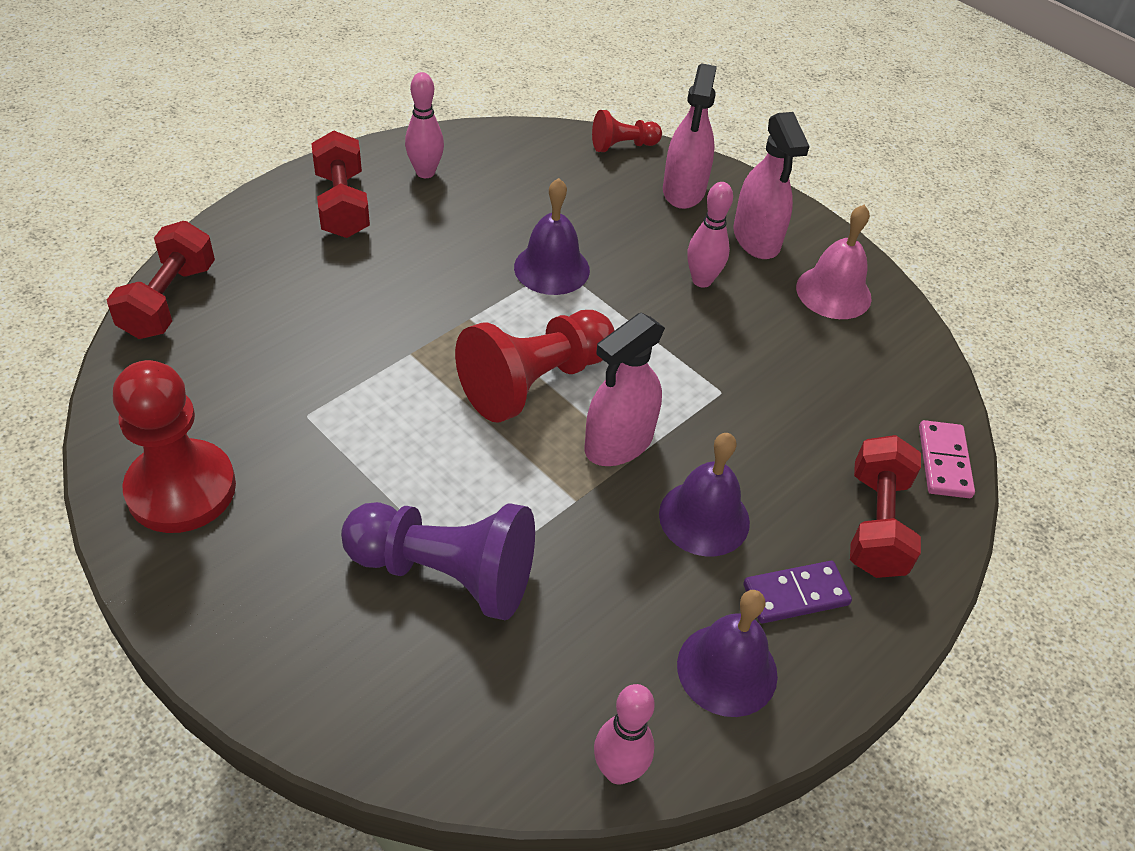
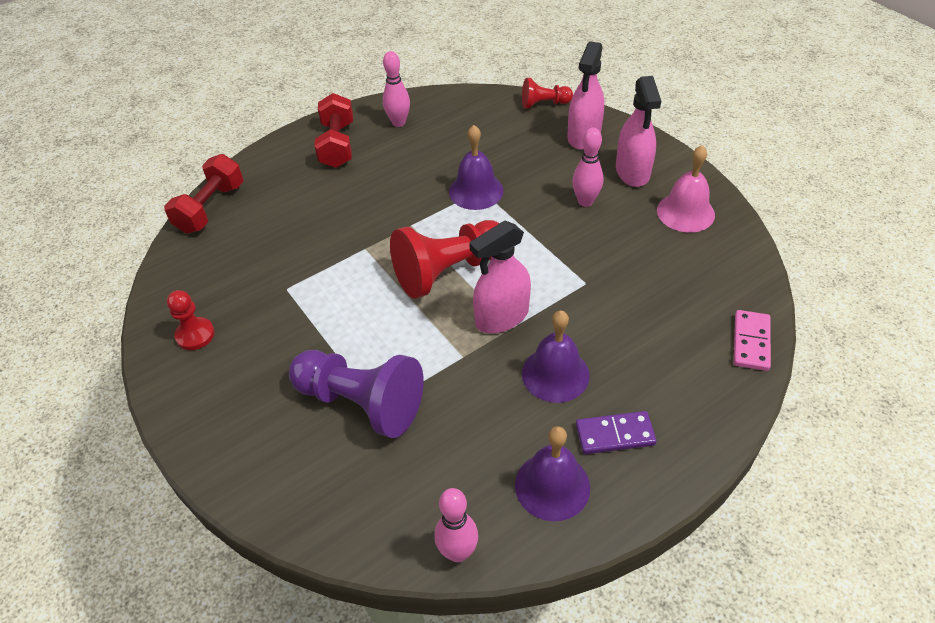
camera: 15 degrees right, 0 degrees up
(181, 489) = (195, 335): red pawn -> red pawn, size x0.52
(876, 524) = (688, 386): red dumbbell -> none

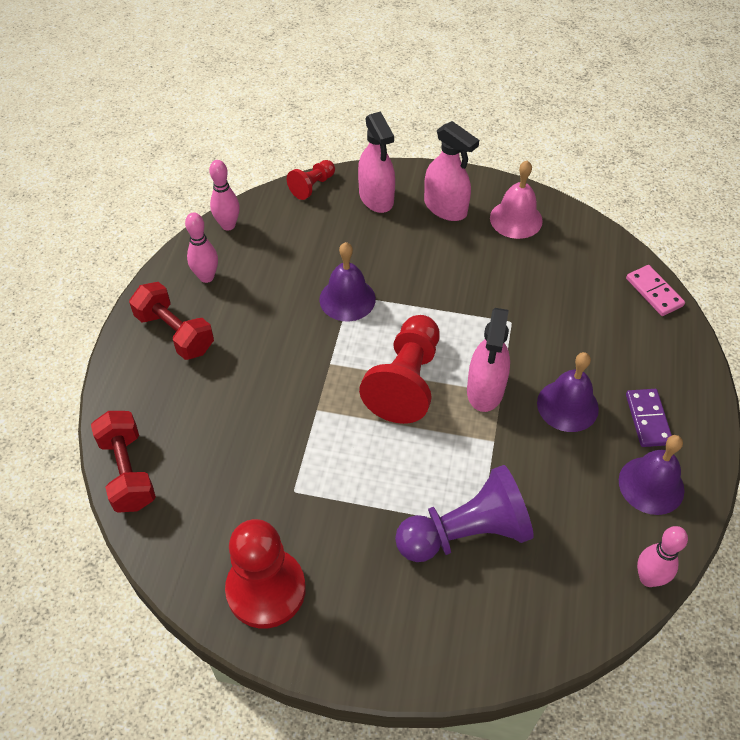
camera: 45 degrees left, 5 degrees up
(195, 335) = (266, 589): red pawn -> red pawn, size x1.91
(585, 201) = (439, 255): pink bowling pin -> pink bowling pin (228, 225)
(615, 434) = (647, 419): purple domino -> purple domino turned 45 degrees counterclockwise

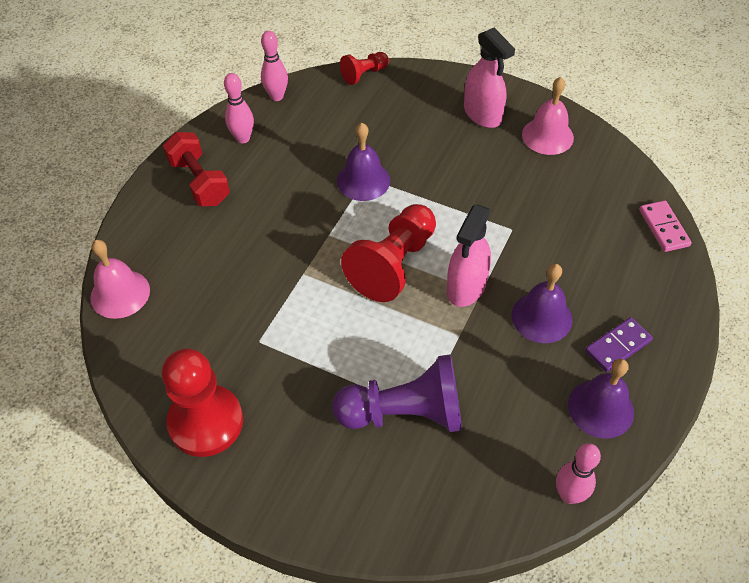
camera: 15 degrees right, 0 degrees up
(128, 472) = (120, 293): red dumbbell -> pink bell
(376, 198) = (420, 94): pink spray bottle -> none
(647, 419) = (617, 346): purple domino -> purple domino turned 45 degrees clockwise

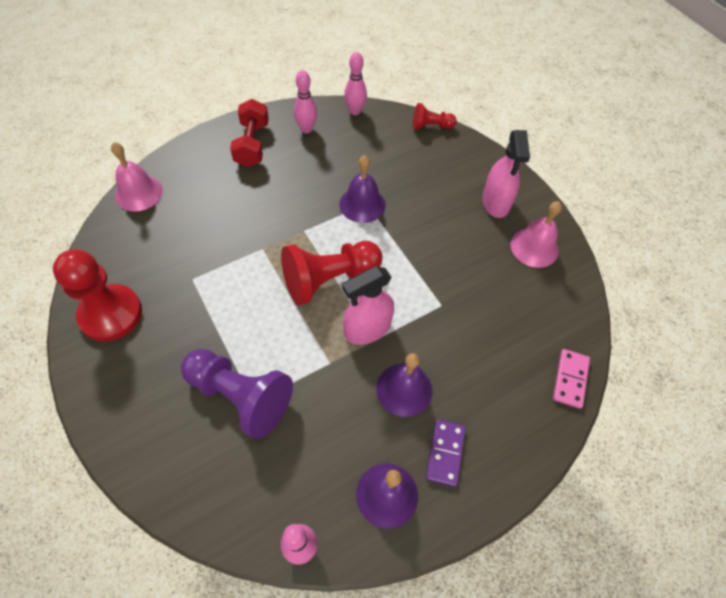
camera: 30 degrees right, 5 degrees up
(617, 346) = (445, 453): purple domino -> purple domino turned 75 degrees counterclockwise

